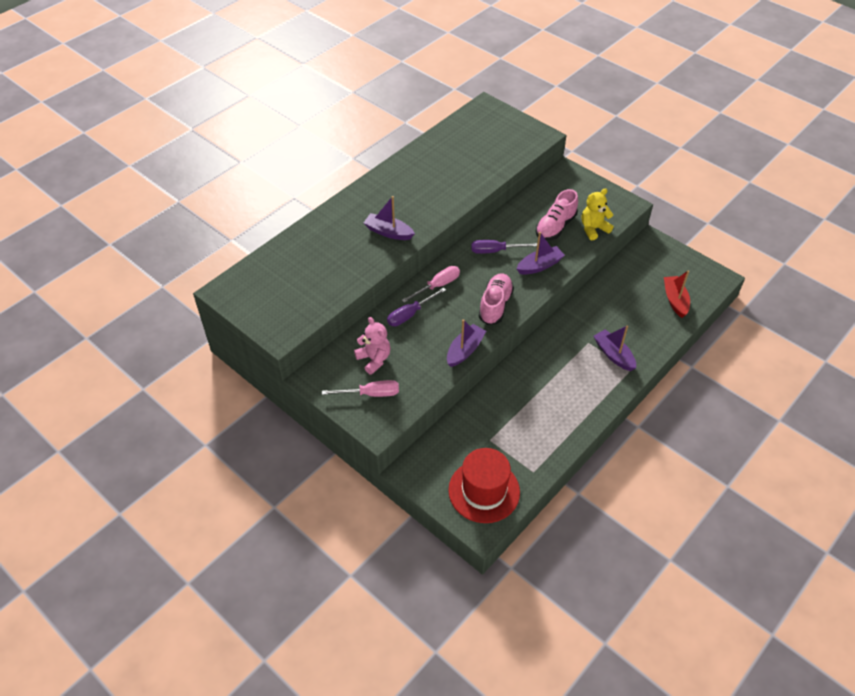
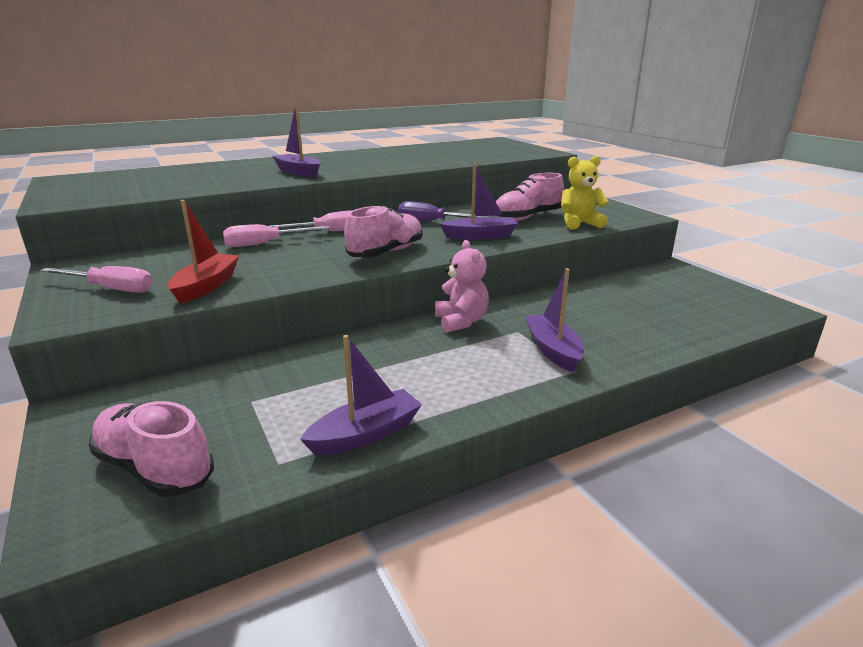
camera: 20 degrees right, 25 degrees down
(374, 359) = (166, 265): pink teddy bear -> pink teddy bear (461, 321)
(410, 314) = (265, 244): purple screwdriver -> pink screwdriver
(465, 350) = (296, 277): purple boat -> purple boat (365, 434)
(484, 491) = (155, 468): red hat -> pink shoe
(675, 300) = (690, 317): red boat -> red boat (206, 286)

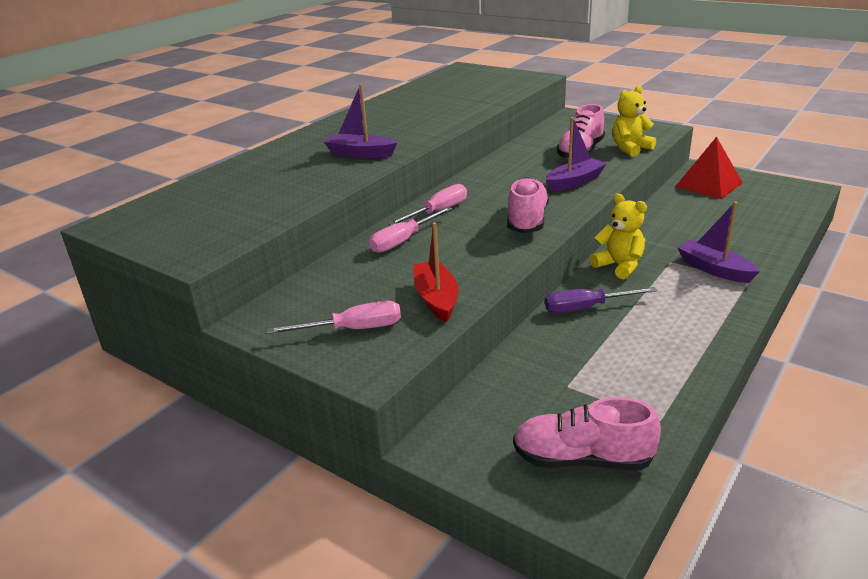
camera: 25 degrees left, 5 degrees up
(365, 434) = (684, 378): purple boat -> none
(431, 222) = (509, 176): purple screwdriver -> purple screwdriver (586, 308)
(461, 321) = (619, 266): pink teddy bear -> yellow teddy bear
(660, 280) = (708, 184): none -> red pyramid

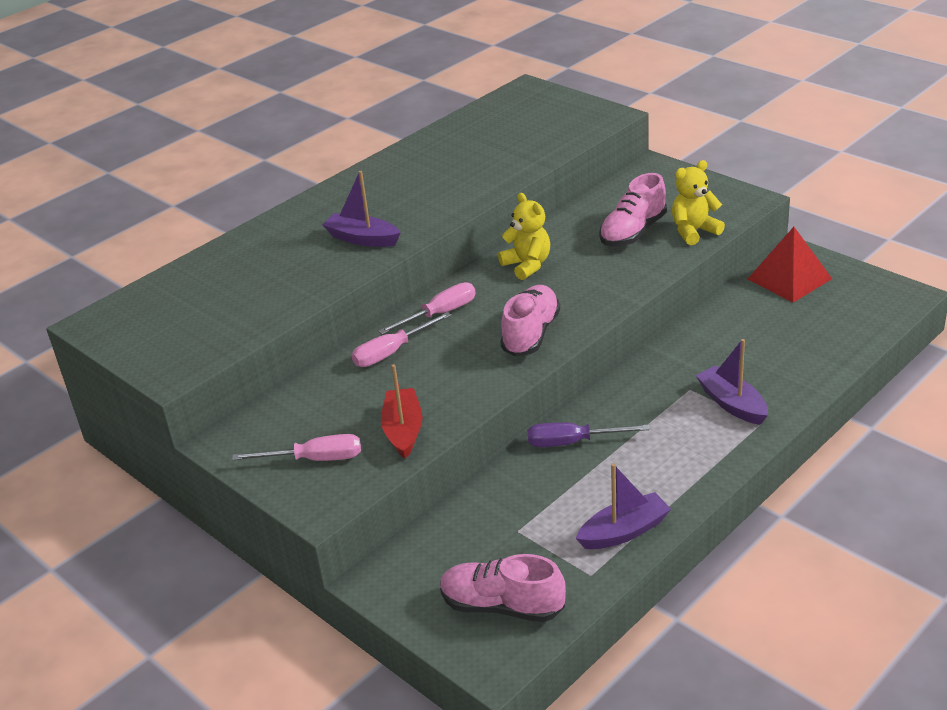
camera: 10 degrees right, 5 degrees up
(574, 182) = (605, 281): purple boat -> purple boat (624, 531)
(619, 266) = (630, 391): yellow teddy bear -> yellow teddy bear (527, 265)

